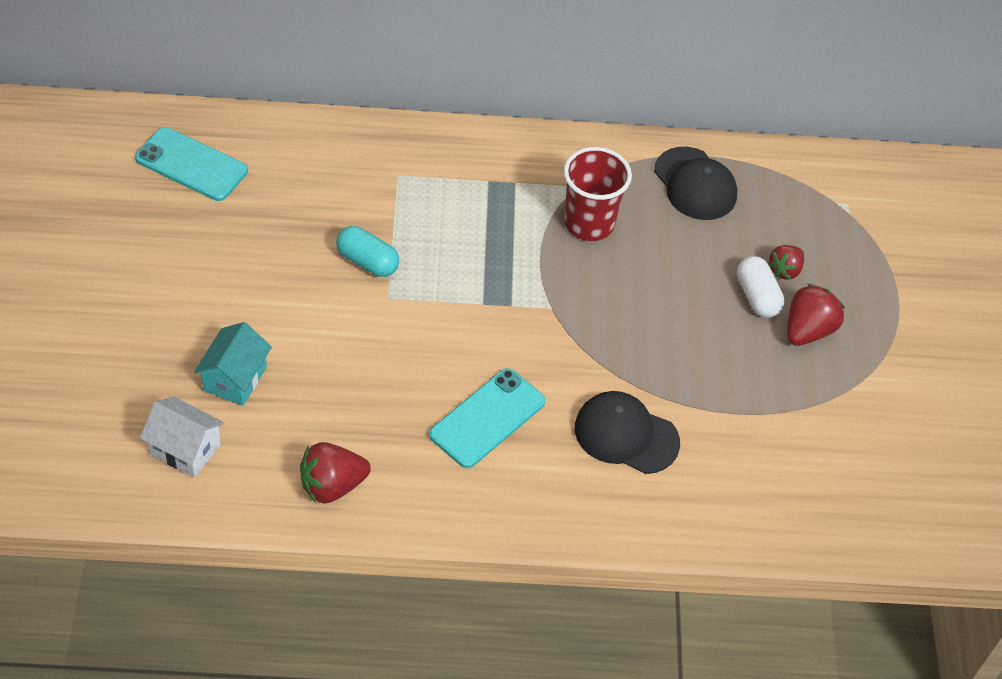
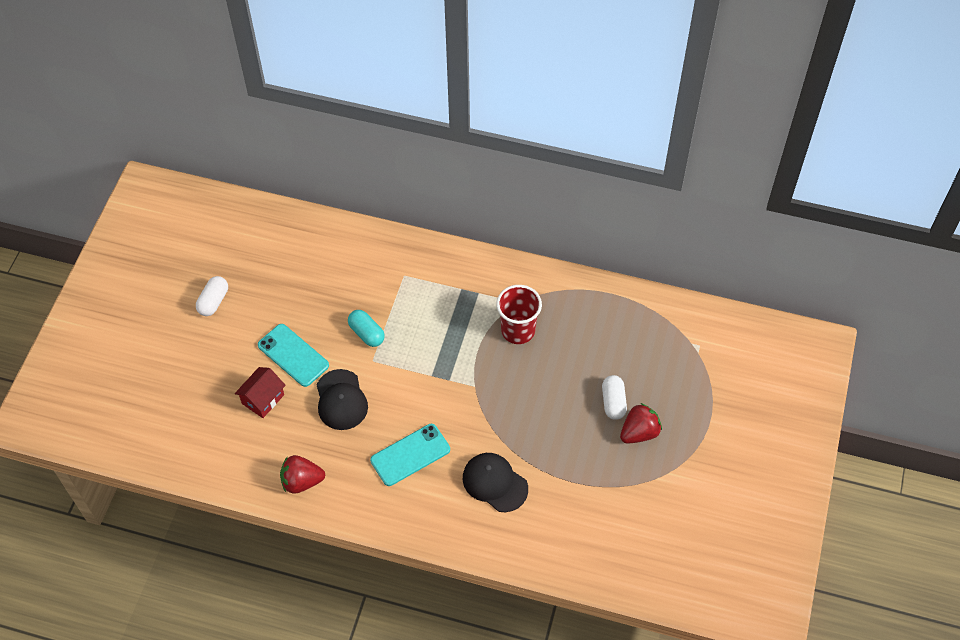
camera: 20 degrees right, 5 degrees up
(116, 253) = (213, 301): none -> white capsule
(185, 449) = (221, 440): white house -> none
(191, 165) = (275, 247): turquoise phone -> turquoise phone (293, 355)
(235, 378) = (263, 399): turquoise house -> red house
(695, 184) = (598, 314): black cap -> black cap (341, 400)
(785, 270) = (638, 386): red strawberry -> none

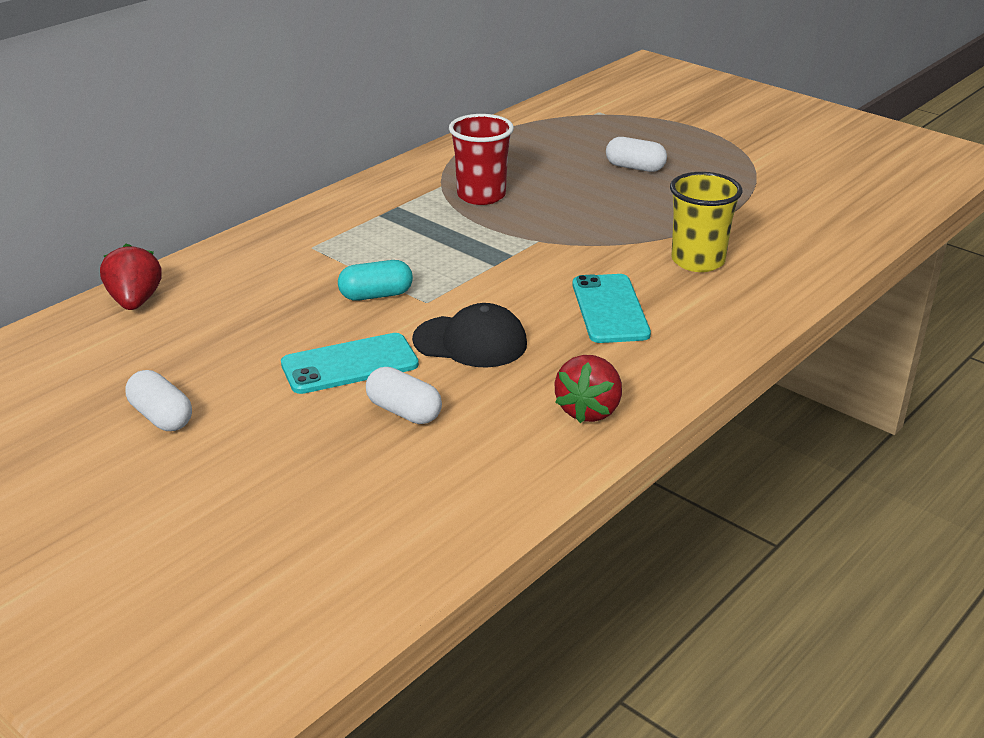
camera: 65 degrees left, 25 degrees down
(263, 399) = (404, 412): red house -> white capsule
(495, 483) = (697, 261): black cap -> yellow cup
(639, 432) = (687, 164): red strawberry -> red strawberry (135, 301)

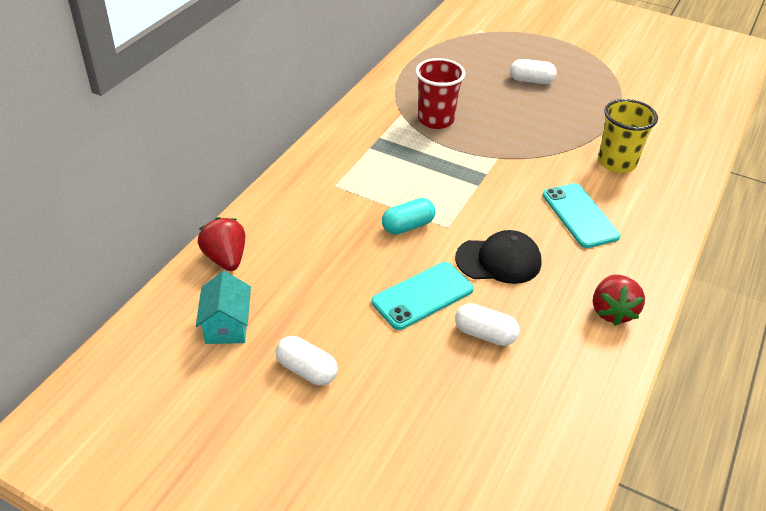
camera: 15 degrees left, 10 degrees up
(96, 363) = (227, 325): none -> turquoise house

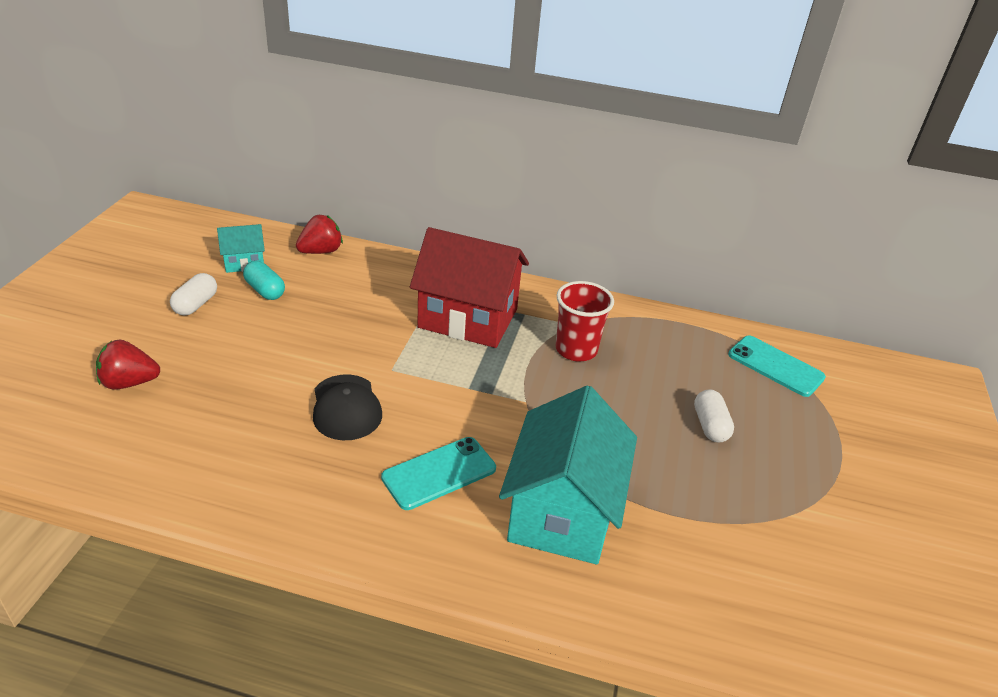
camera: 75 degrees right, 5 degrees down
(379, 170) = (468, 318): none -> red house
(408, 226) = (386, 343): turquoise capsule -> turquoise capsule (265, 290)
(422, 296) = (288, 359): turquoise phone -> turquoise phone (775, 366)
(485, 334) = (238, 402): white capsule -> none
(612, 311) = (276, 499): red strawberry -> red strawberry (129, 383)
(616, 163) = (562, 512): yellow cup -> turquoise house

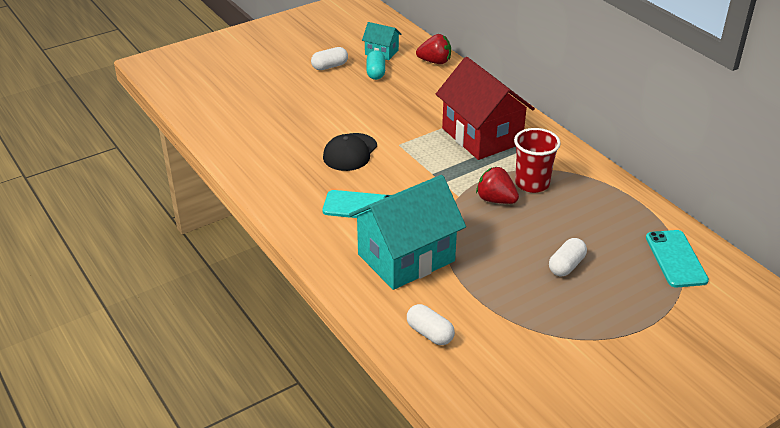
camera: 45 degrees right, 0 degrees up
(129, 383) = (257, 93): red strawberry -> red strawberry (496, 200)
(696, 596) = (430, 333): none -> white capsule

